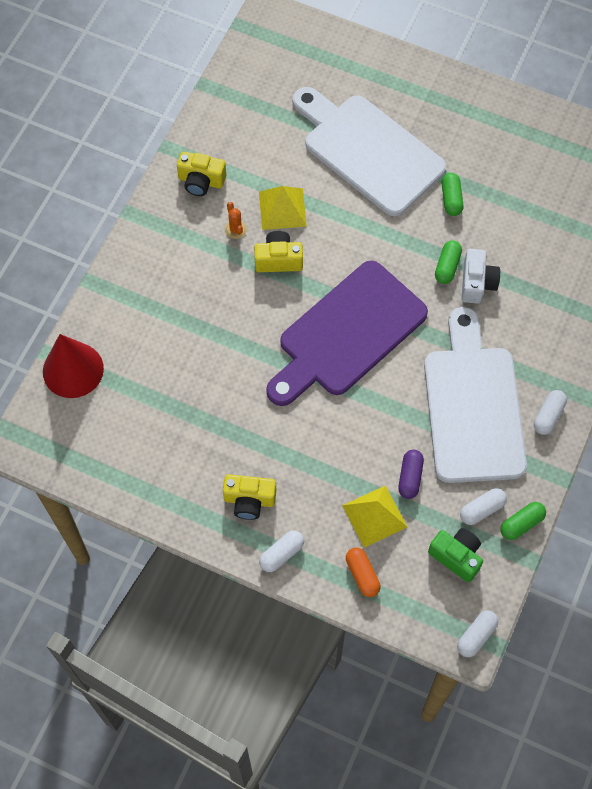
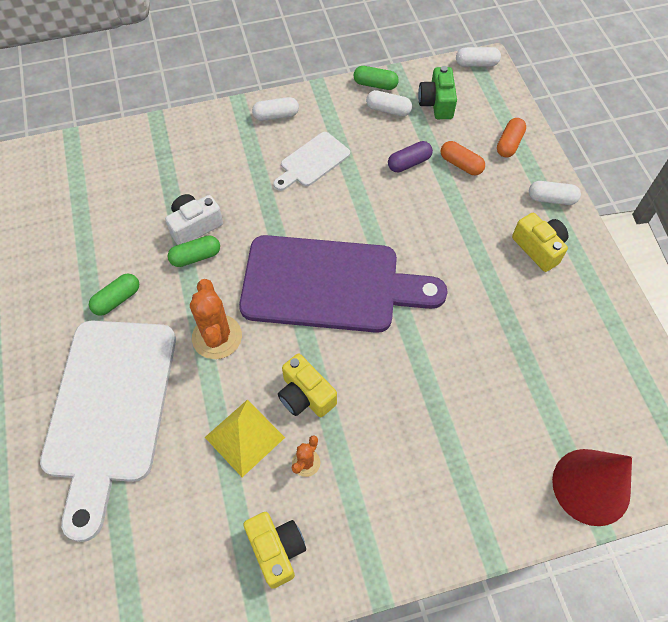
camera: 130 degrees left, 5 degrees down
(368, 238) = (217, 337): none -> orange cactus
(374, 516) = (461, 164): yellow pyramid -> orange capsule
(473, 406) = (312, 161): white cutting board -> white cutting board, size x0.47

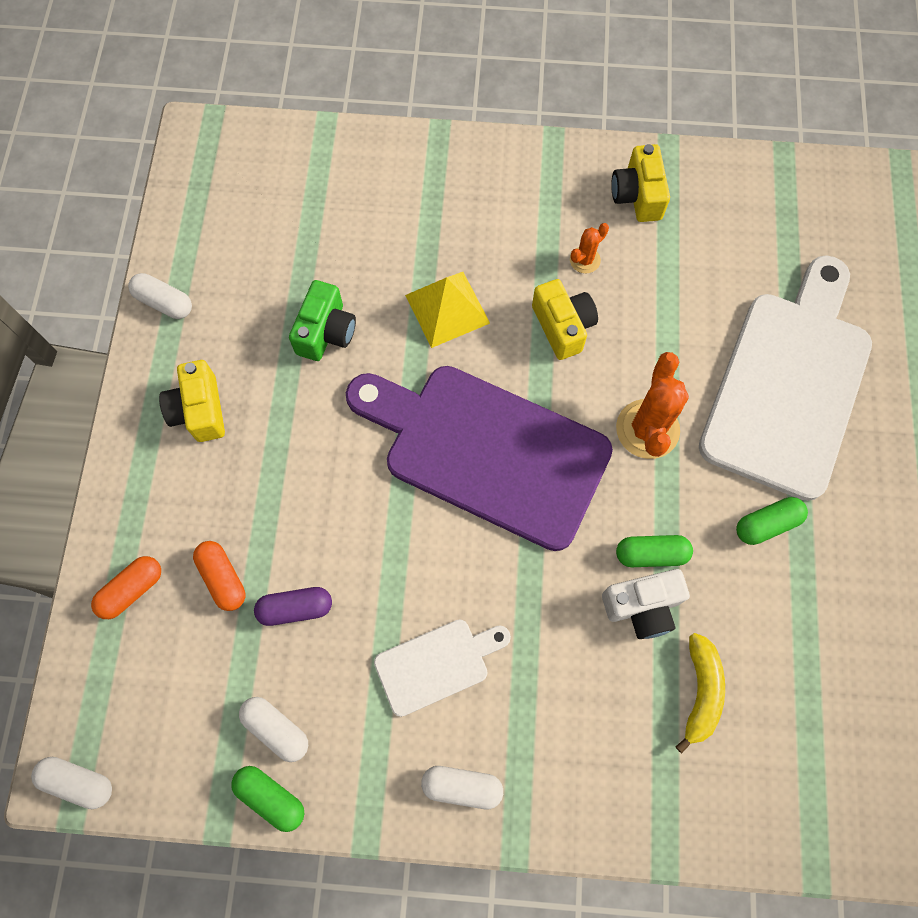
camera: 160 degrees left, 10 degrees up
(149, 193) = (700, 692): none -> yellow banana
(244, 437) = (643, 305): yellow pyramid -> yellow pyramid (447, 309)
(437, 103) = (193, 714): green camera -> green camera (326, 332)
(551, 199) = (135, 475): white capsule -> white capsule (164, 302)
(591, 486) = (313, 152): red cone -> none

